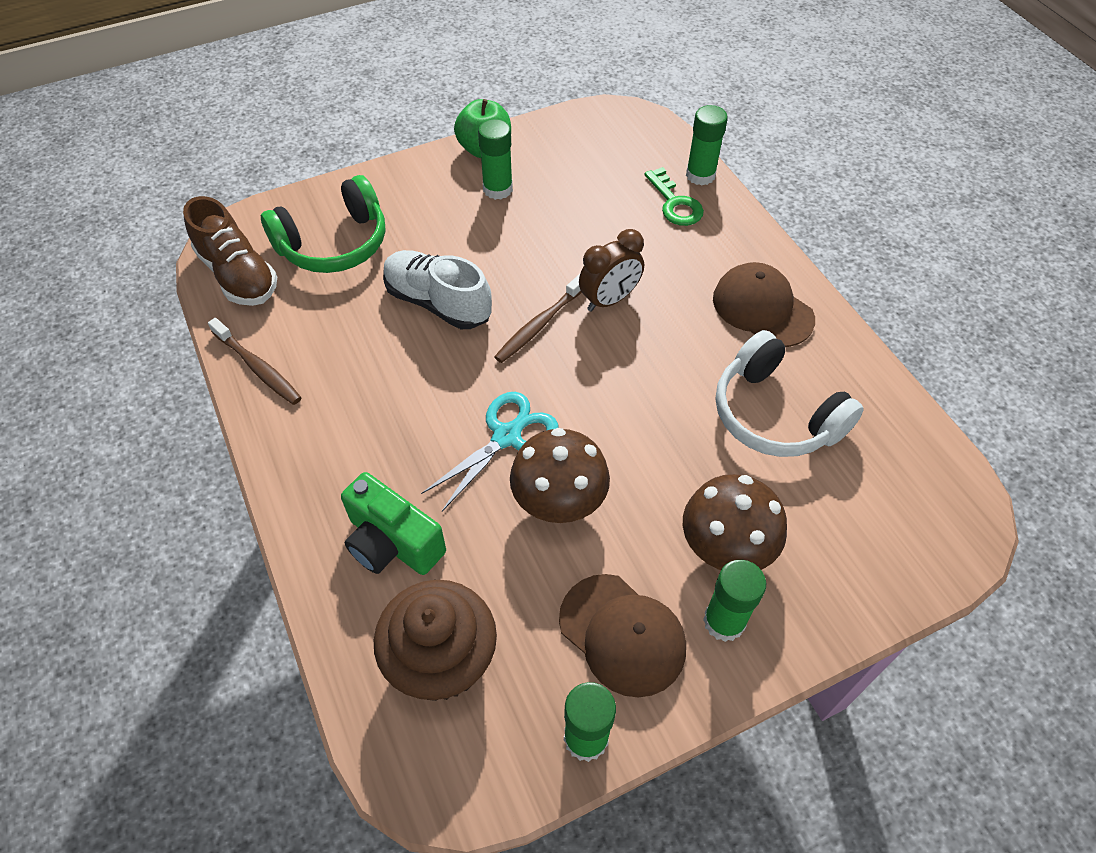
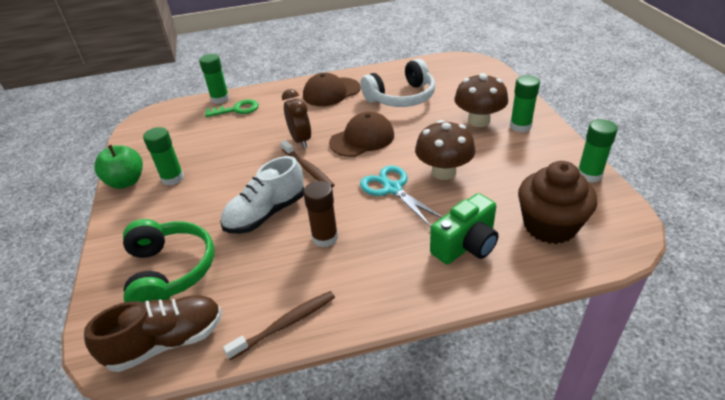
camera: 75 degrees left, 15 degrees down
(397, 375) = (325, 237): none -> brown glue stick
(622, 634) = (529, 157): brown cap -> brown cap (362, 139)

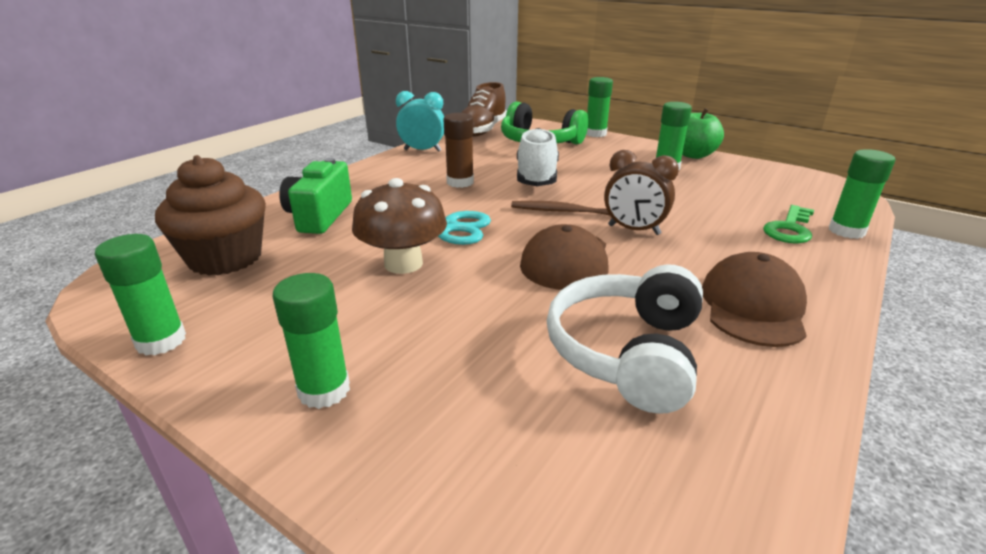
camera: 135 degrees right, 10 degrees down
(103, 258) = (595, 134): none -> green glue stick
(285, 324) = (422, 150): brown toothbrush -> turquoise clock
(478, 121) = (420, 365): brown mushroom -> none

